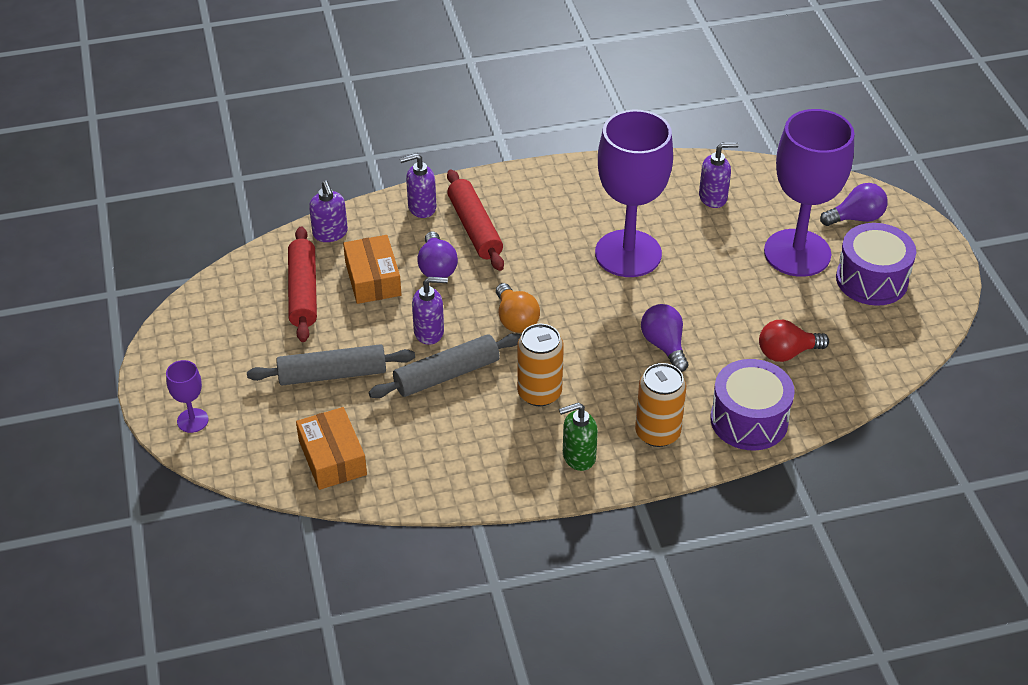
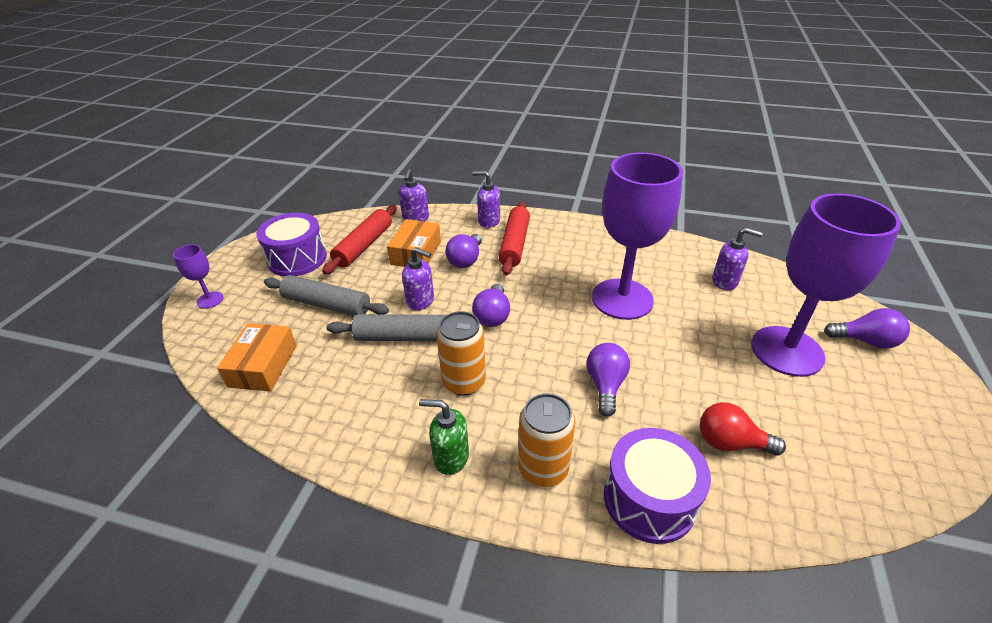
camera: 30 degrees right, 5 degrees down
(515, 319) = (492, 316): orange light bulb -> purple light bulb
(871, 280) = (863, 404): purple drum -> purple drum (297, 259)

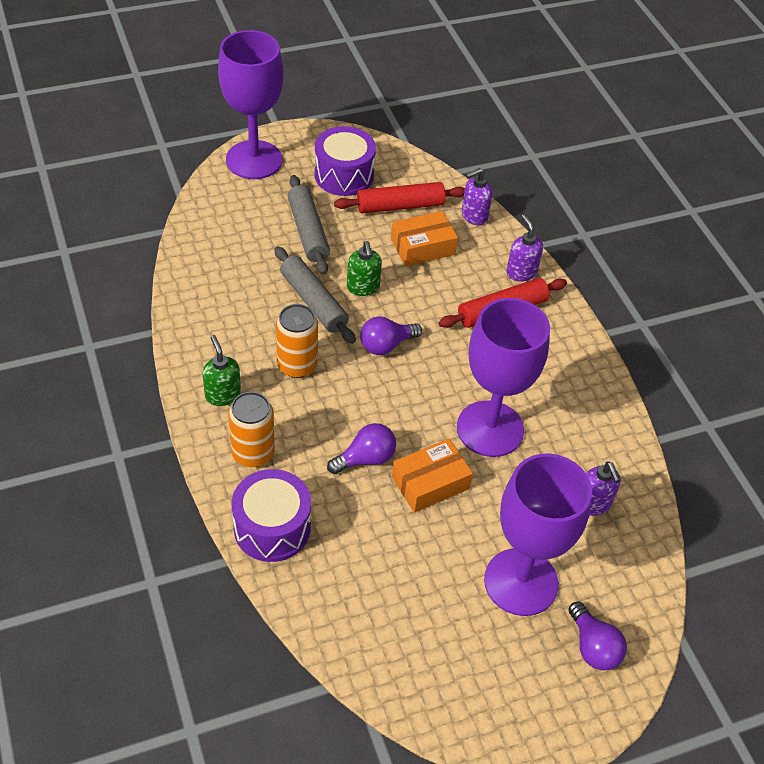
camera: 50 degrees right, 10 degrees up
(210, 300) = (254, 160): purple goblet -> purple goblet, size x2.36
(263, 366) = (219, 239): orange box -> orange box (430, 483)
(421, 301) = (363, 287): purple soap dispenser -> green soap dispenser
(465, 260) = (444, 287): purple light bulb -> none
(730, 442) = (367, 565): red light bulb -> none

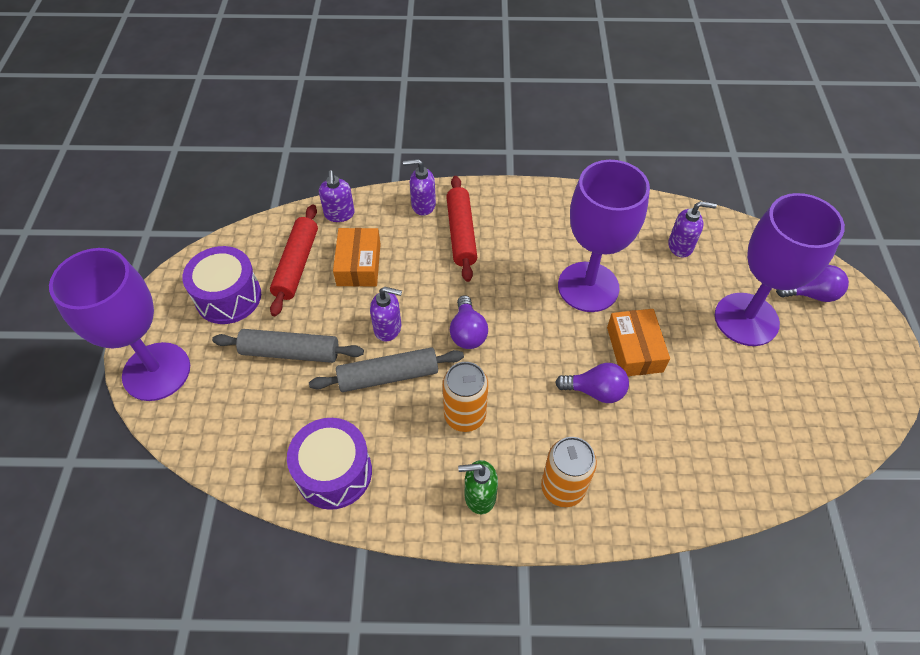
camera: 65 degrees left, 5 degrees up
(272, 528) = (656, 495): purple drum -> purple drum (334, 472)
(363, 287) = (388, 328): green soap dispenser -> purple soap dispenser
(365, 459) = (595, 391): purple light bulb -> purple light bulb turned 105 degrees clockwise

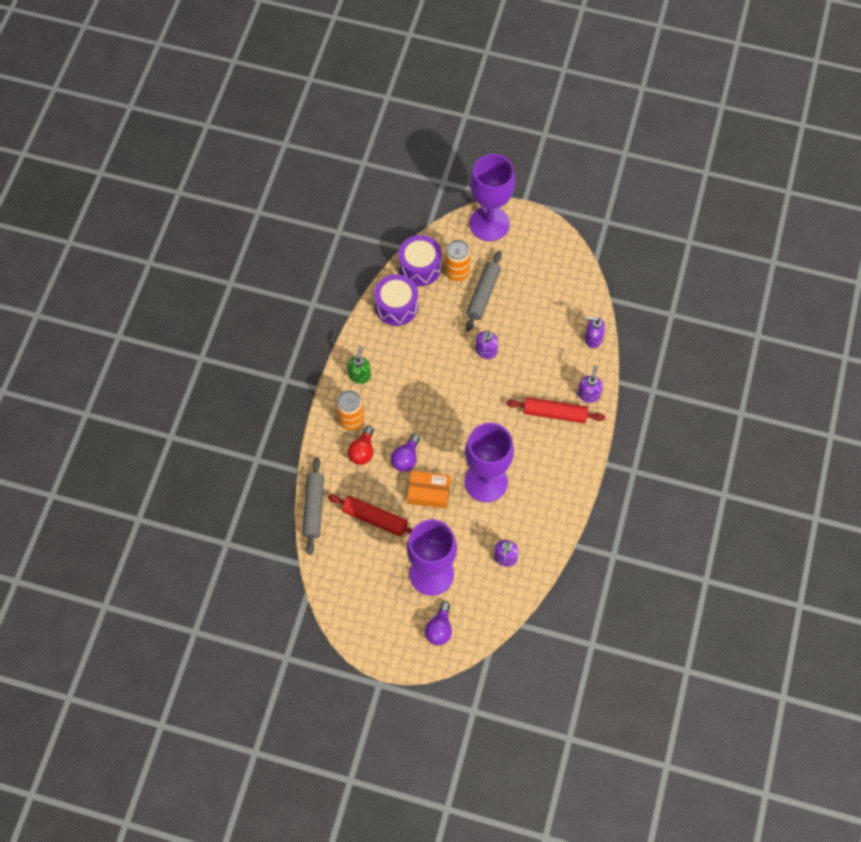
camera: 105 degrees right, 10 degrees up
(228, 297) = (535, 264): purple drum -> purple drum (420, 267)
(297, 265) = (552, 306): red rolling pin -> red rolling pin (375, 519)
(358, 264) = (543, 343): orange box -> none
(388, 376) = (451, 345): grey rolling pin -> grey rolling pin (314, 508)
(465, 415) = (411, 380): orange can -> orange can (457, 272)
(467, 332) = (470, 396): purple light bulb -> none
(609, 455) = (362, 451): none -> red light bulb

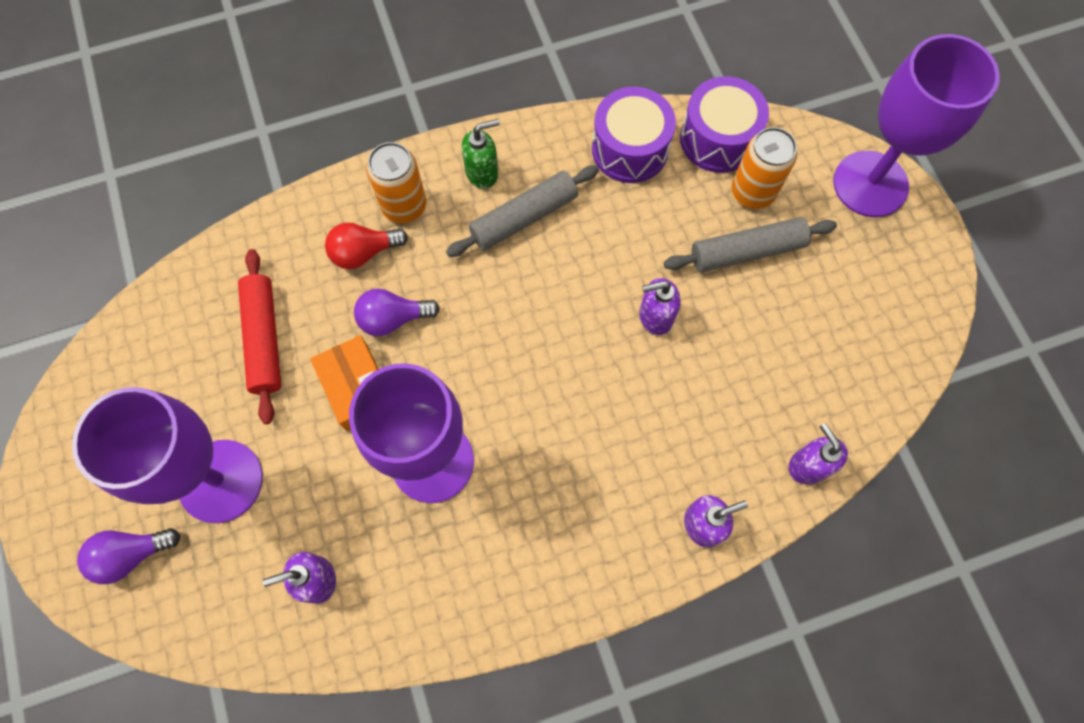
camera: 55 degrees right, 5 degrees up
(314, 508) = (230, 247): grey rolling pin -> grey rolling pin (524, 218)
(555, 413) = (628, 491): red rolling pin -> none

